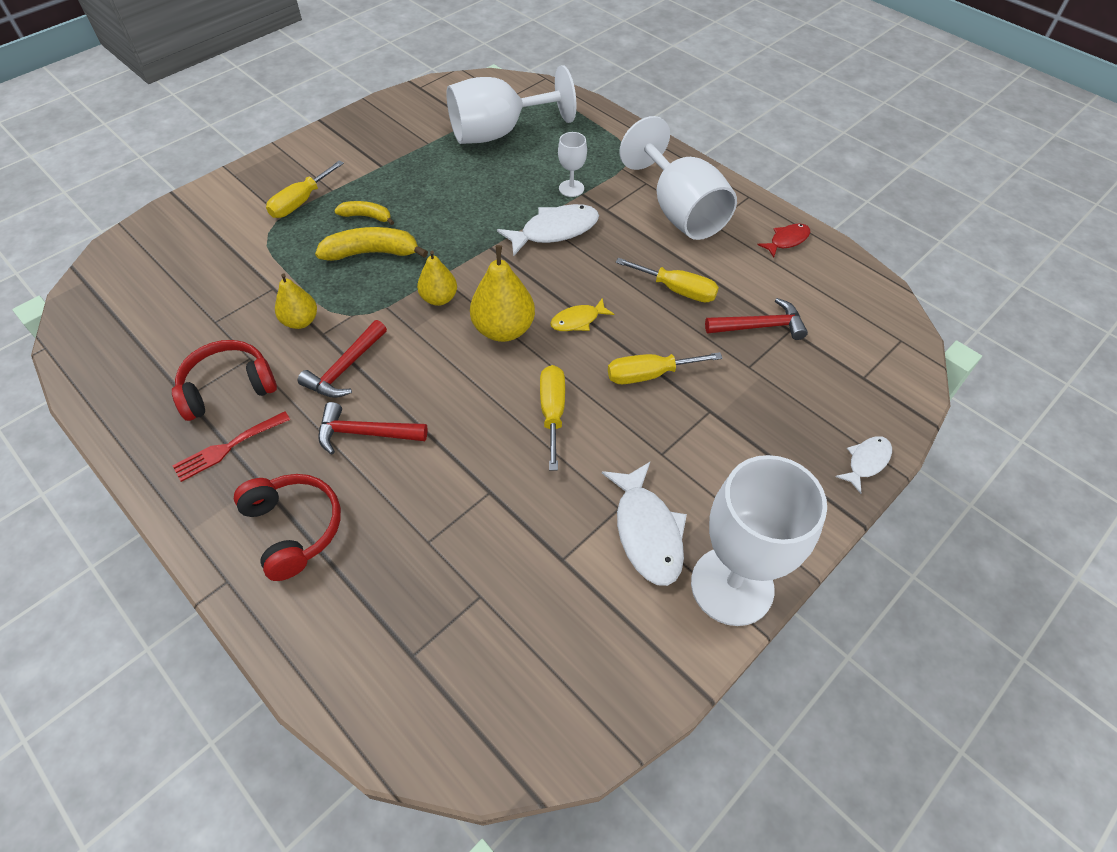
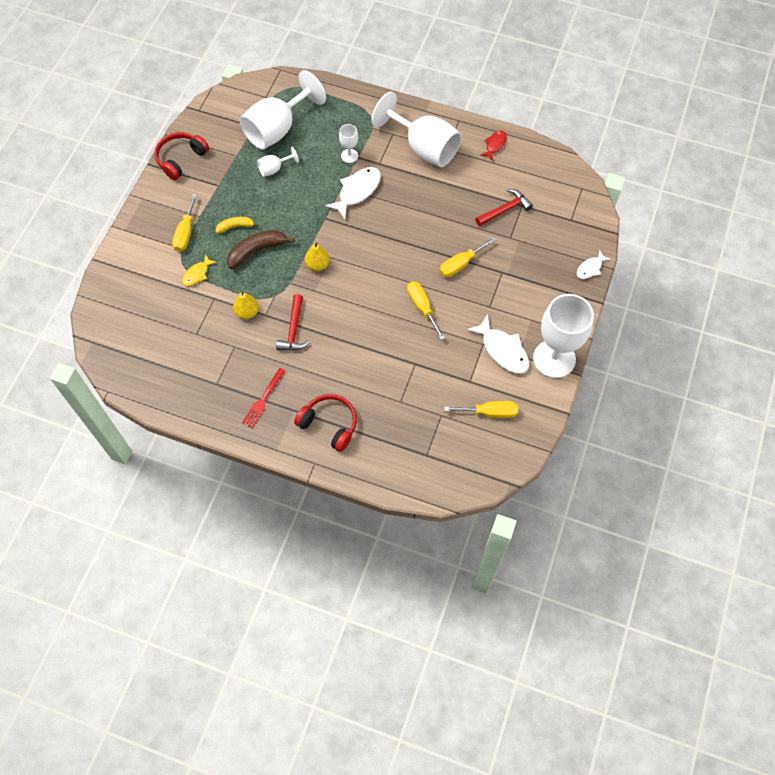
camera: 25 degrees left, 10 degrees up
(228, 387) = (236, 368): red headphones -> red headphones (181, 159)
(365, 433) = (331, 361): red hammer -> none
(372, 253) = (257, 251): yellow banana -> brown banana
(464, 171) = (274, 169): none -> white goblet
(504, 329) = (367, 269): yellow pear -> none
(578, 320) = (404, 246): yellow fish -> yellow fish (197, 274)
(677, 290) = (449, 204): yellow screwdriver -> yellow screwdriver (489, 412)
(866, 462) = (590, 268): white fish -> white fish turned 150 degrees counterclockwise

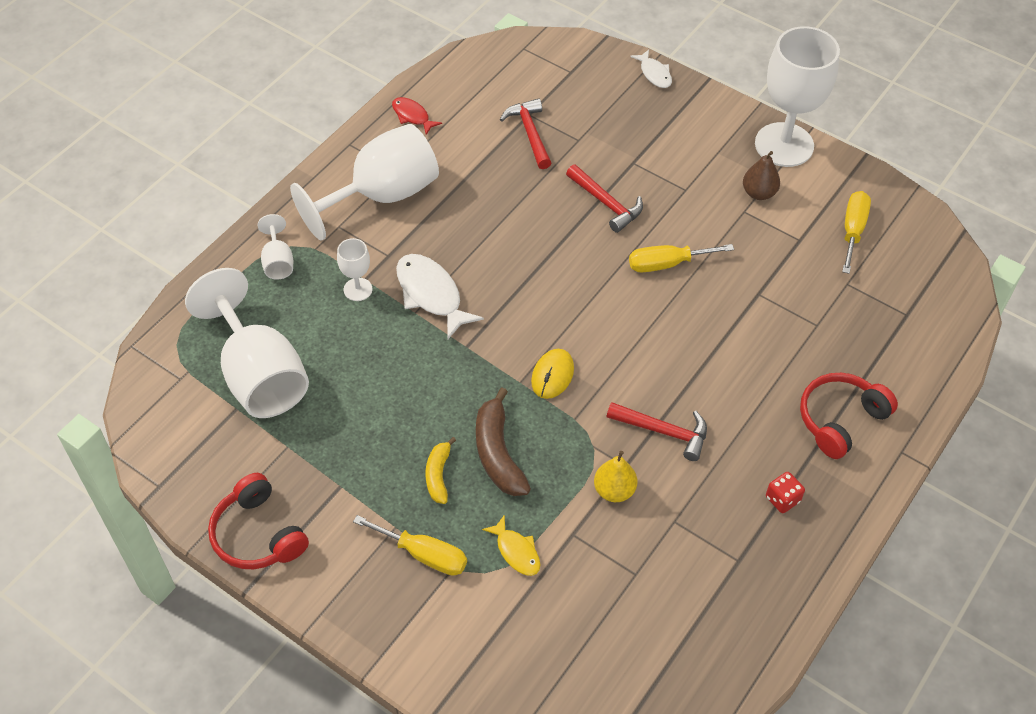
camera: 75 degrees left, 10 degrees down
(263, 400) = (782, 499): red fork -> red dice
(274, 169) = (341, 396): white goblet -> white goblet (278, 262)
(317, 265) = (552, 375): yellow pear -> yellow mouse
(460, 264) = (606, 203): yellow screwdriver -> red hammer
(502, 350) = (758, 193): white fish -> brown pear

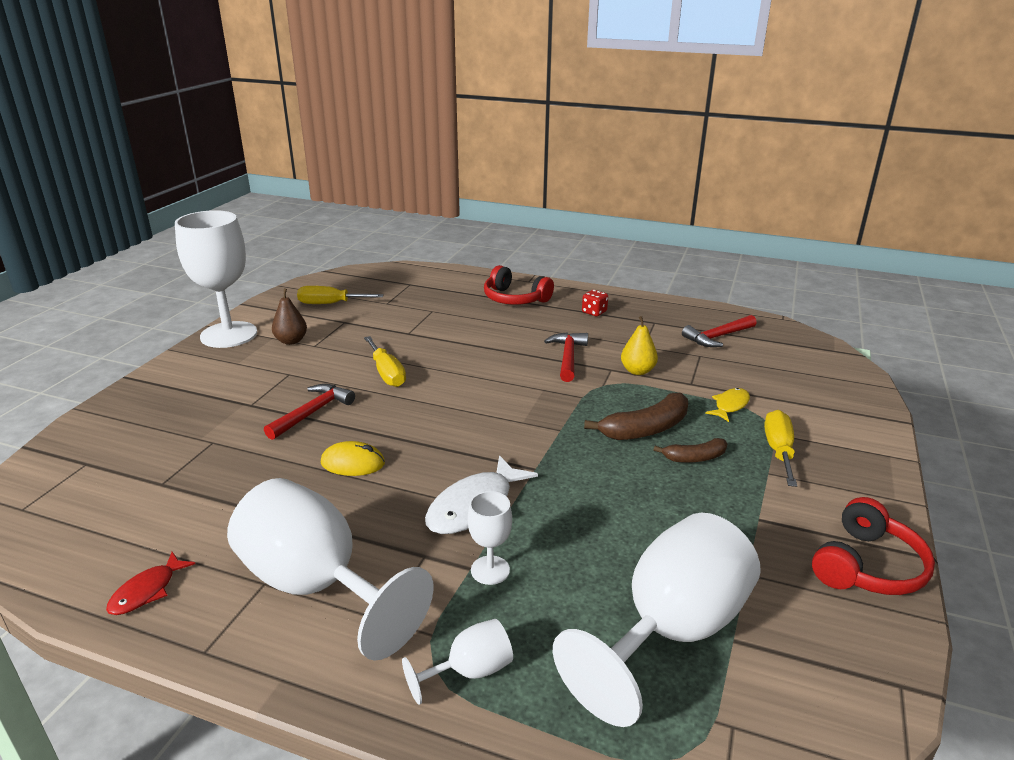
camera: 105 degrees left, 25 degrees down
(438, 475) = (694, 458): yellow banana -> brown banana
(530, 133) = (198, 477): red hammer -> red hammer (718, 337)
(552, 375) = (542, 413): yellow mouse -> yellow mouse (353, 463)
(654, 74) = (108, 407): white fish -> none

